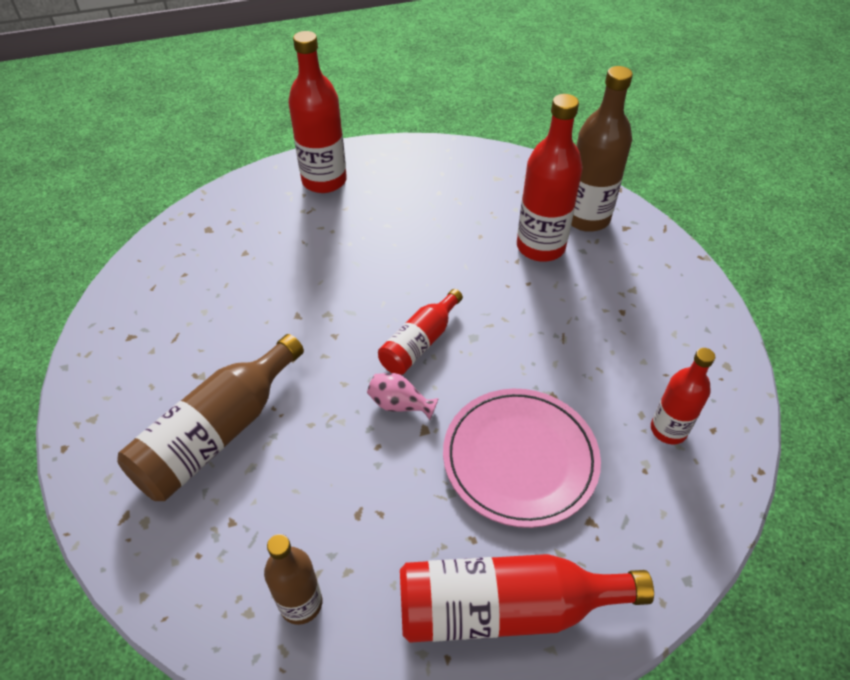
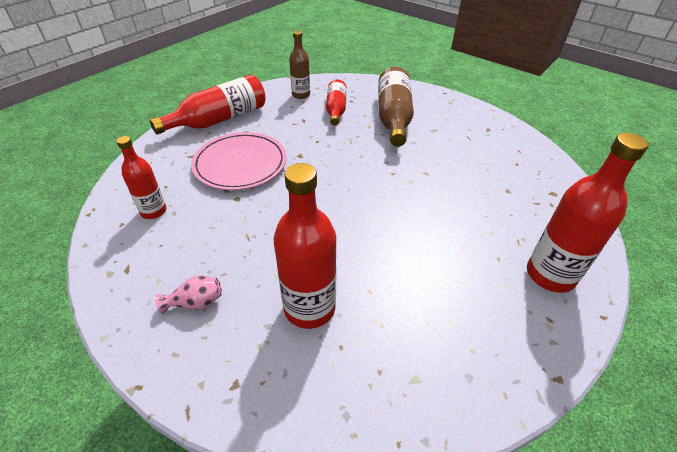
camera: 145 degrees right, 5 degrees down
(399, 405) = (322, 159): pink vase -> pink vase (196, 303)
(420, 343) = (340, 191): red bottle -> red bottle (336, 110)
(586, 218) = (284, 374): brown bottle -> none

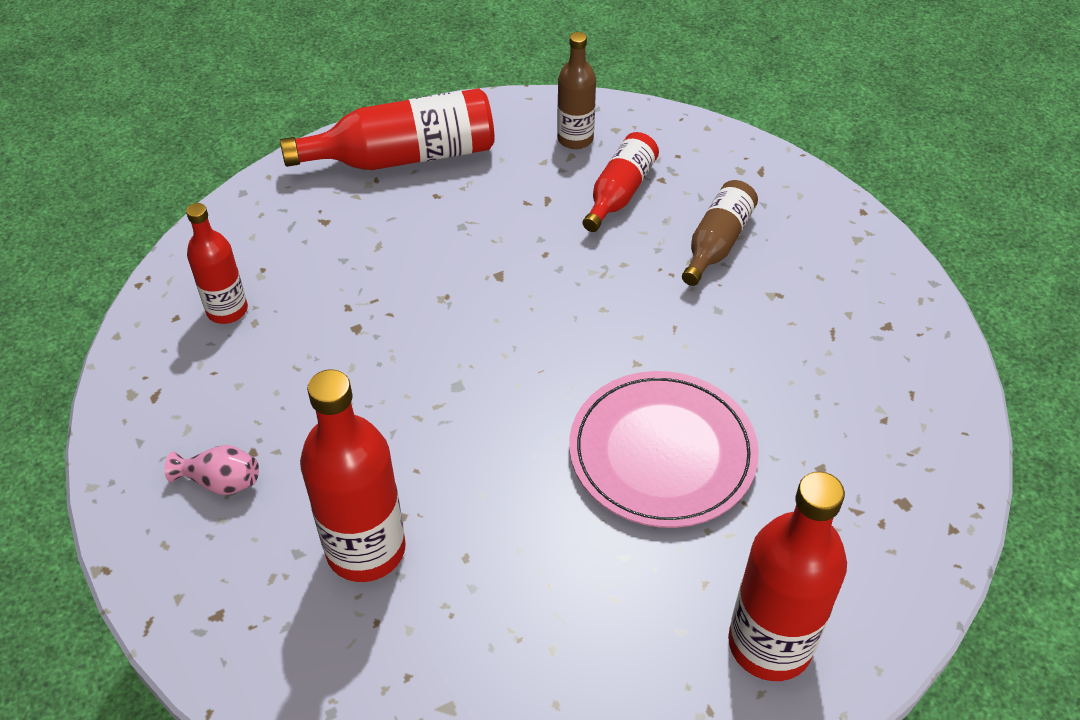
camera: 25 degrees right, 5 degrees up
(240, 164) = (393, 262): pink plate -> pink plate (662, 453)
(393, 117) = (717, 243): brown bottle -> brown bottle, size x0.61

